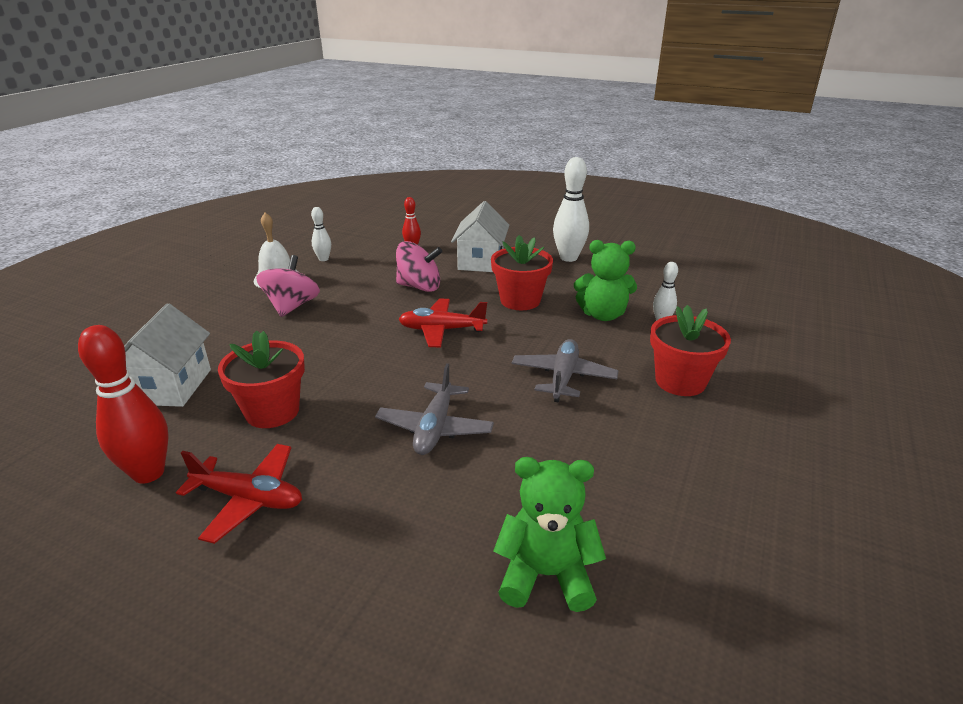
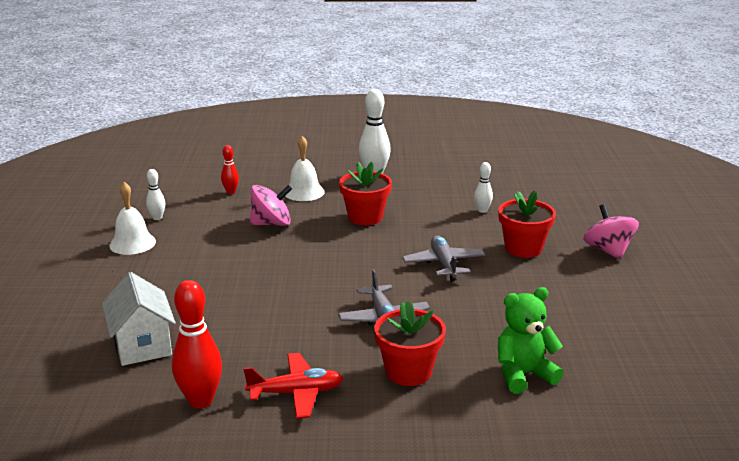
camera: 25 degrees left, 5 degrees down
(272, 411) = (250, 339): red flower pot -> red flower pot (408, 371)
(292, 306) = (175, 263): pink spinning top -> pink spinning top (608, 251)
(441, 330) = (324, 253): red plane -> none
(481, 261) = (304, 192): white house -> white bell
(603, 315) = (437, 215): green teddy bear -> none

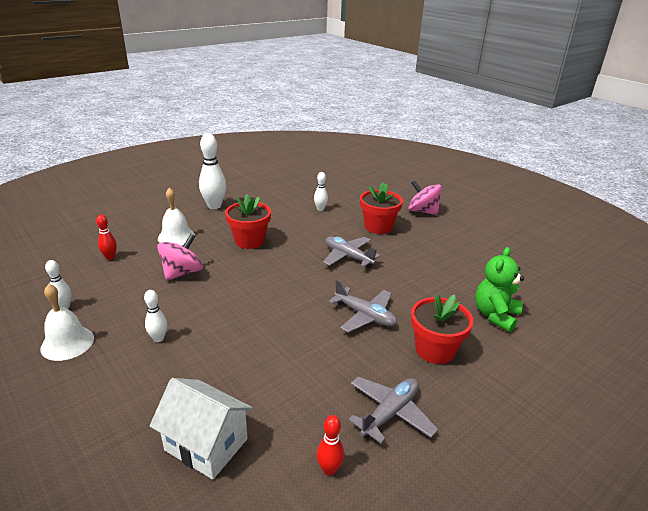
camera: 40 degrees left, 5 degrees up
(194, 265) = (158, 338): none -> white bowling pin
(200, 400) = (329, 469): red bowling pin -> red bowling pin, size x0.54
(296, 393) = (390, 413): red plane -> grey plane

